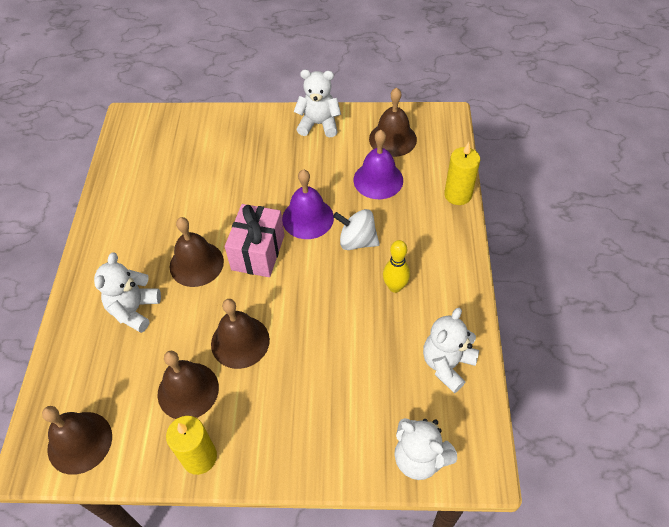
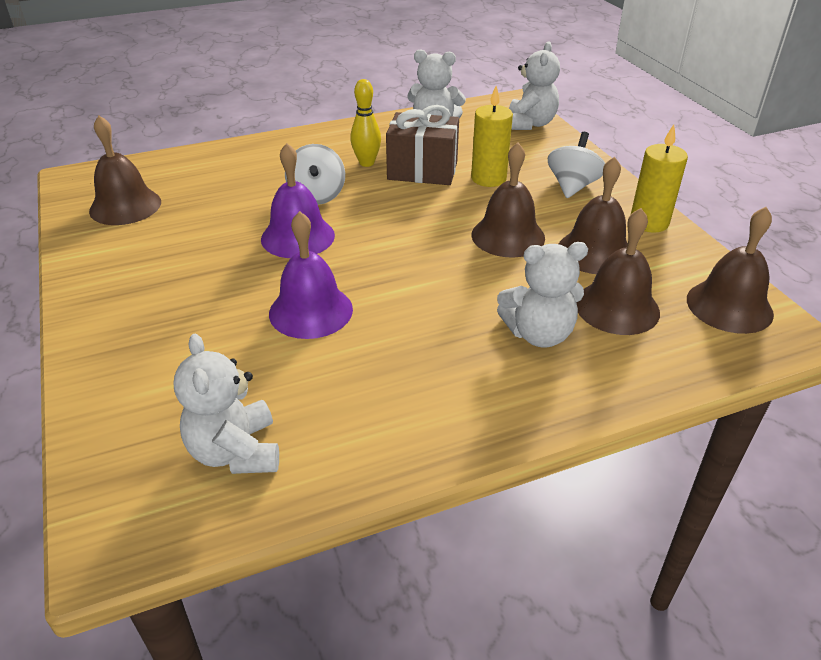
camera: 115 degrees left, 15 degrees down
(196, 264) = (427, 305): brown bell -> brown bell (617, 307)
(258, 252) = (376, 259): pink gift -> none
(283, 428) = (572, 186): none -> white spinning top
(319, 124) = (101, 273): white teddy bear -> white teddy bear (235, 452)
(364, 322) = (422, 171): none -> brown gift
(378, 180) = (208, 202): purple bell -> purple bell (311, 311)
(458, 195) = (215, 151): yellow candle -> yellow candle (488, 178)

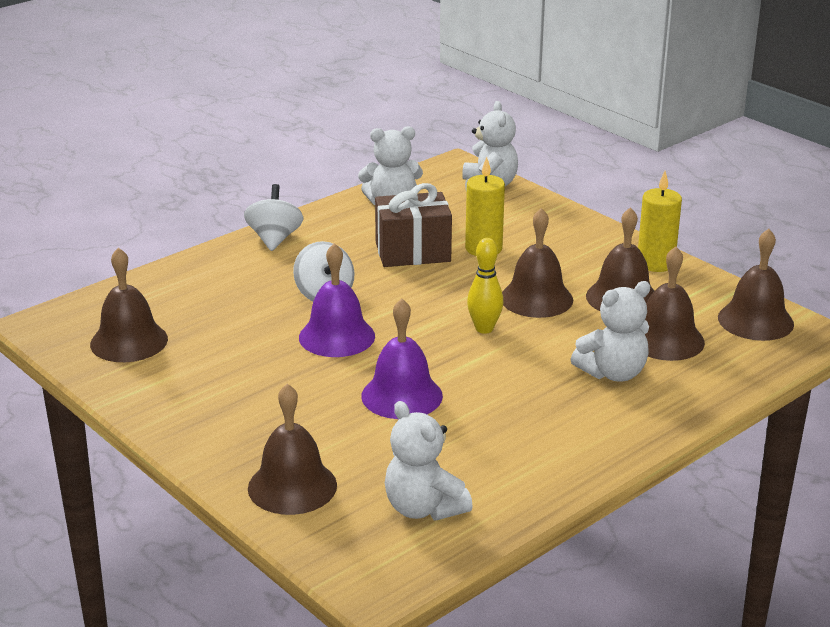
camera: 20 degrees left, 10 degrees down
(132, 388) = (292, 486): none -> brown bell
(366, 163) = (349, 254): yellow bowling pin -> yellow bowling pin (484, 329)
(572, 186) = (568, 242): white spinning top -> white spinning top (274, 239)

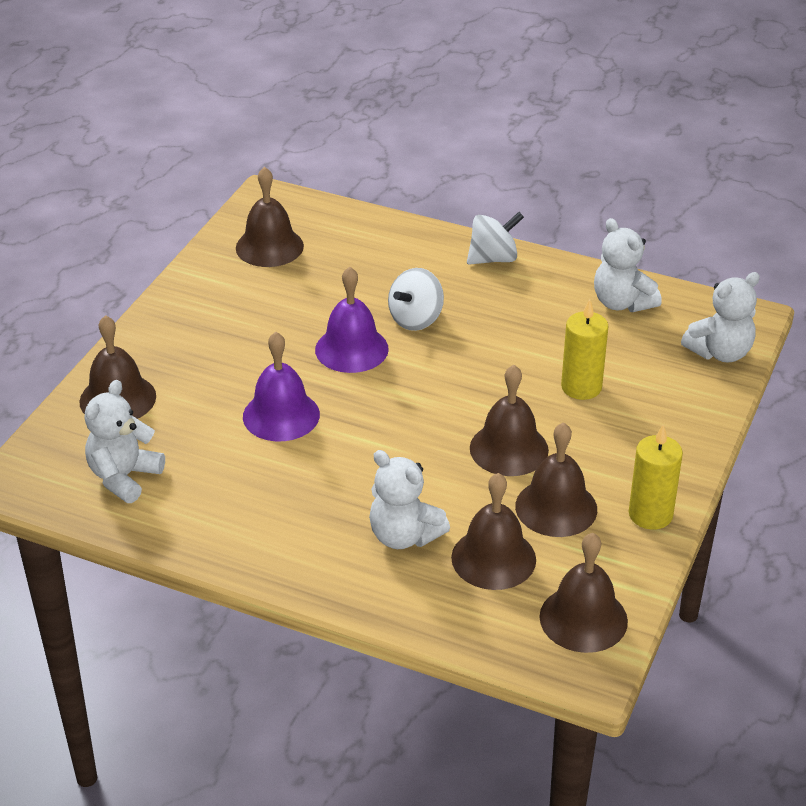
camera: 65 degrees right, 10 degrees up
(413, 252) = (536, 345): brown gift -> none
(484, 329) = (427, 431): yellow bowling pin -> none

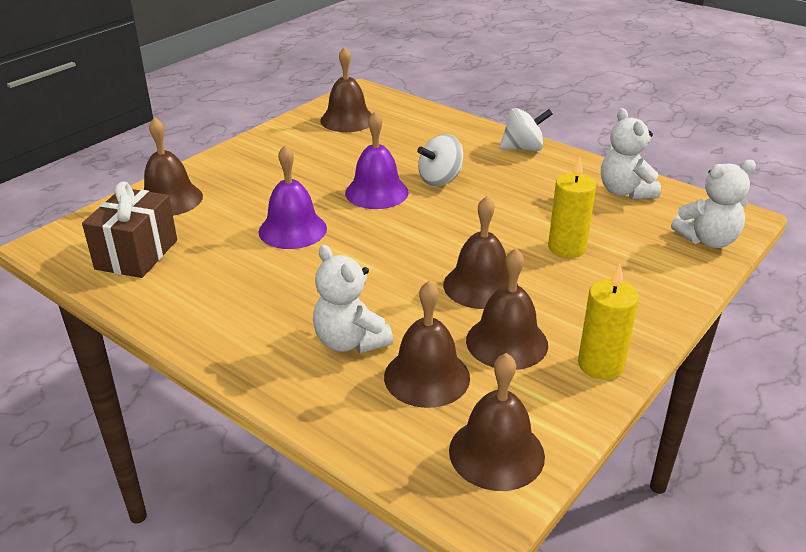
camera: 15 degrees right, 5 degrees down
(124, 477) = (136, 254): white teddy bear -> brown gift

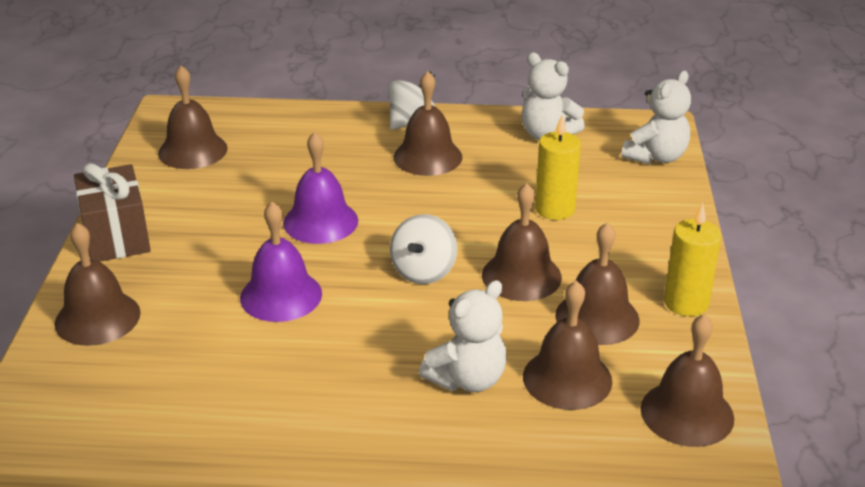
camera: 35 degrees left, 0 degrees up
(136, 254) = (140, 394): brown gift -> brown gift (116, 236)
(350, 341) = (467, 379): white teddy bear -> white teddy bear turned 60 degrees counterclockwise
(440, 180) = (368, 184): white spinning top -> white spinning top (423, 271)
(507, 176) = (427, 157): none -> brown bell

